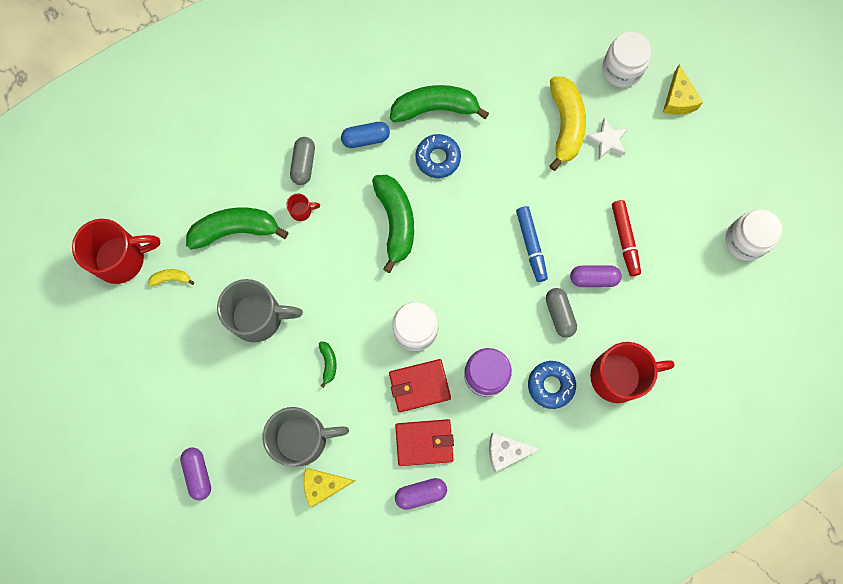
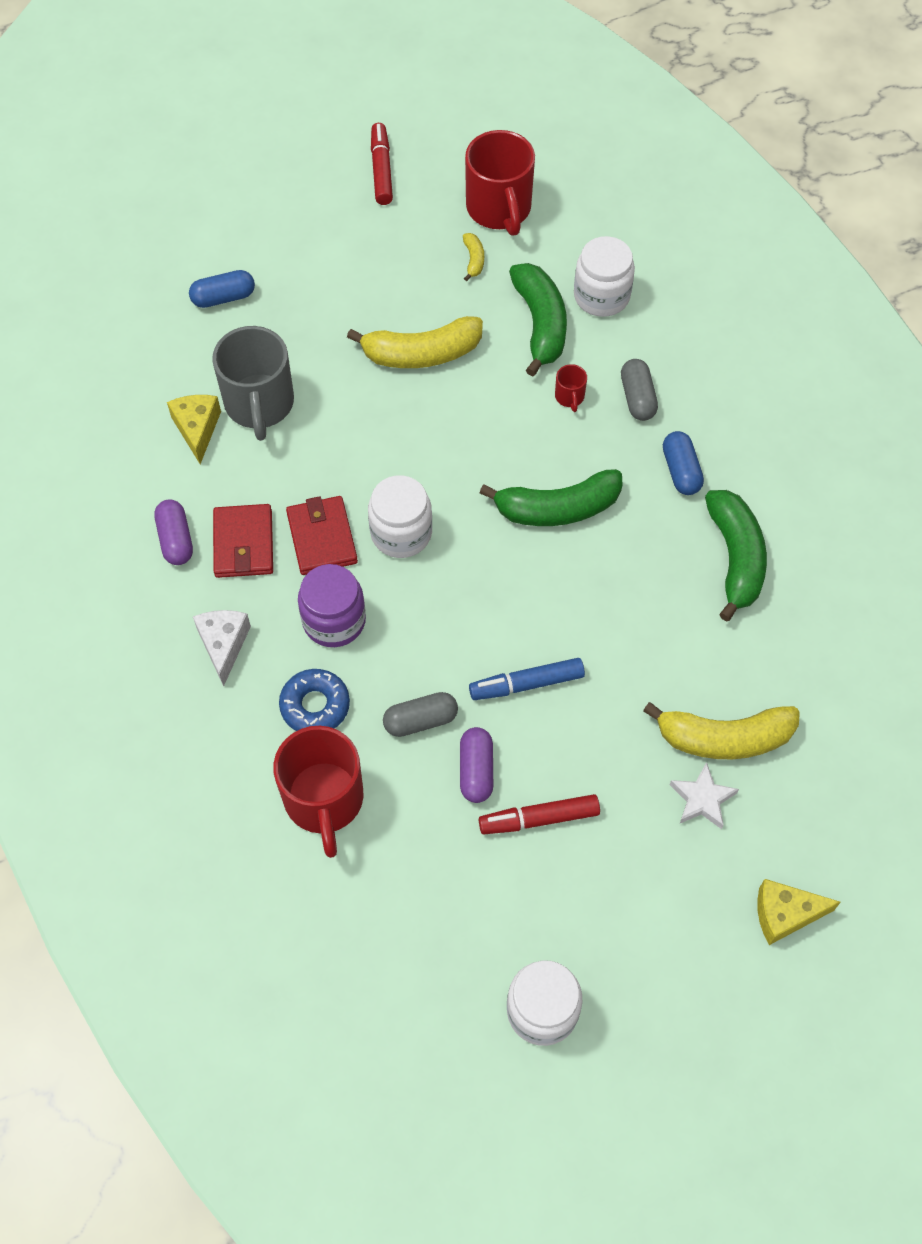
camera: 90 degrees right, 15 degrees down
(73, 351) = (381, 170): none -> red marker
(198, 473) = (223, 297): purple capsule -> blue capsule
(259, 317) = (422, 353): grey mug -> yellow banana
(303, 164) = (637, 398): grey capsule -> grey capsule turned 75 degrees clockwise
(328, 363) = (358, 431): green banana -> none
(438, 158) = (657, 561): blue donut -> none
(622, 69) = (829, 827): white jar -> white jar (601, 296)

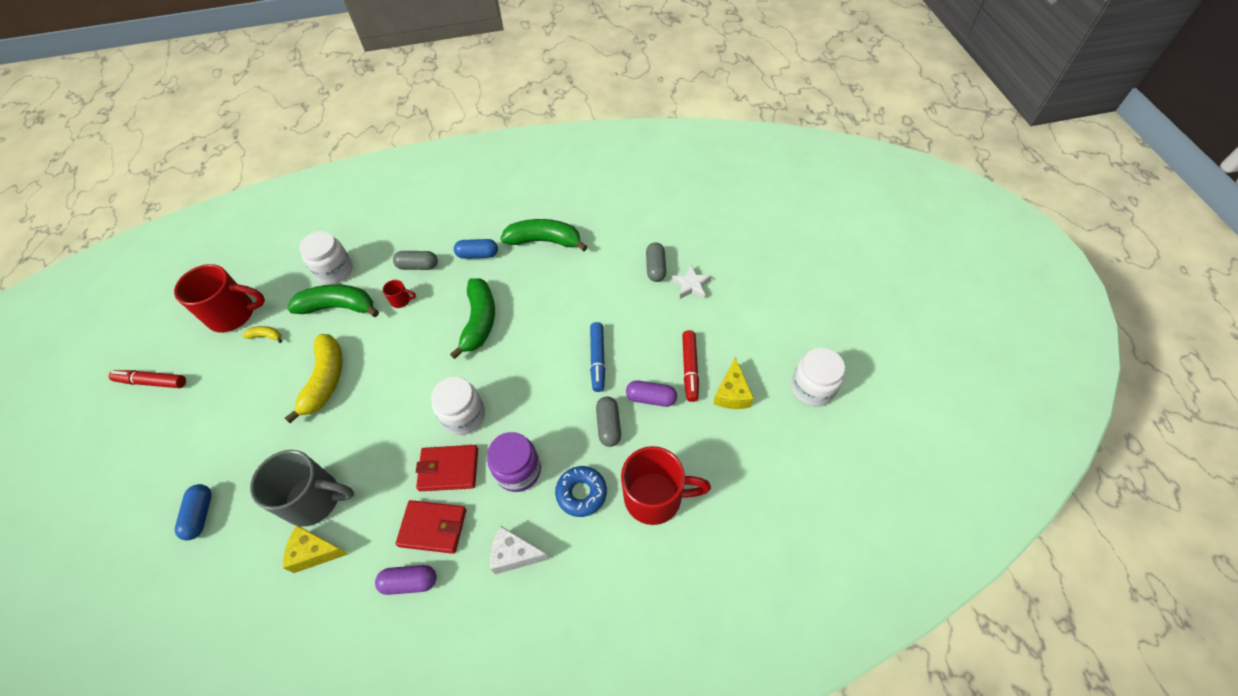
camera: 75 degrees left, 5 degrees down
(724, 738) = (655, 268): yellow banana -> grey capsule
(785, 914) = (764, 262): yellow cheese -> yellow cheese (732, 393)

